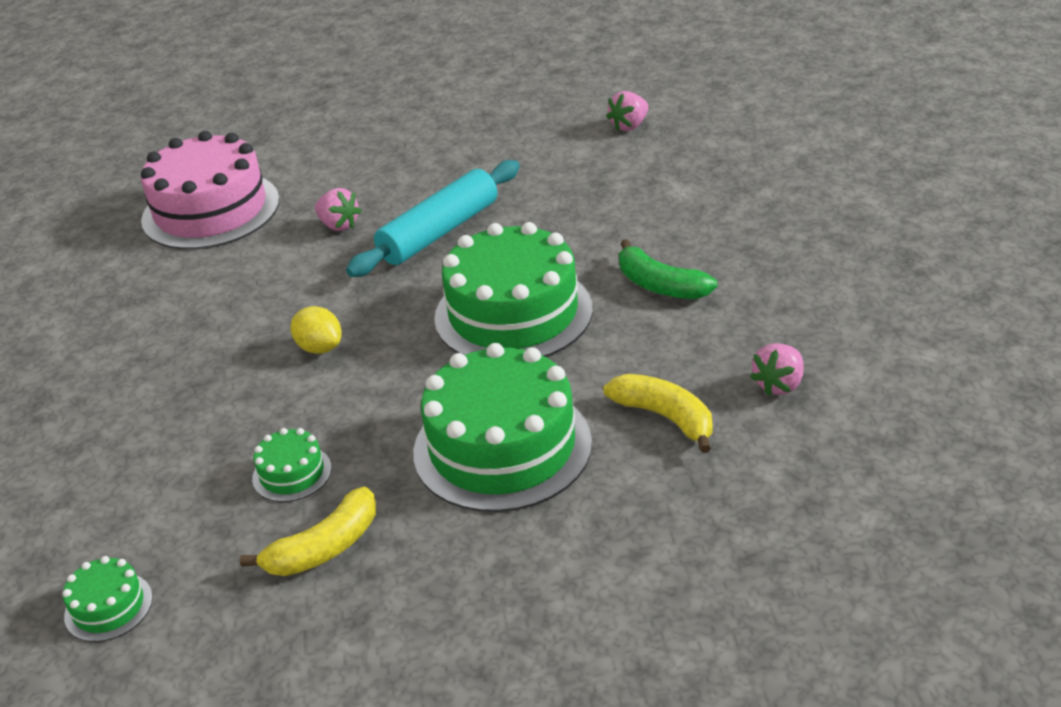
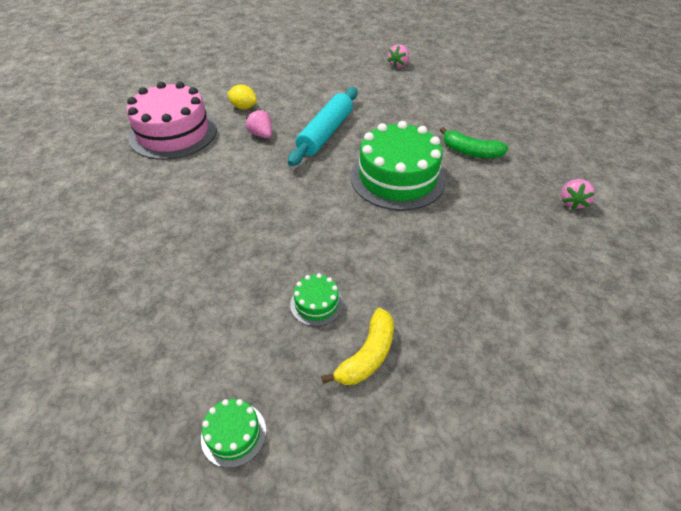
camera: 20 degrees left, 10 degrees up
(320, 348) = (290, 214): yellow lemon -> yellow lemon (243, 107)
(339, 225) = (261, 134): pink strawberry -> pink strawberry turned 150 degrees counterclockwise
(502, 447) = (441, 264): green cake -> none
(665, 417) = (523, 231): yellow banana -> none

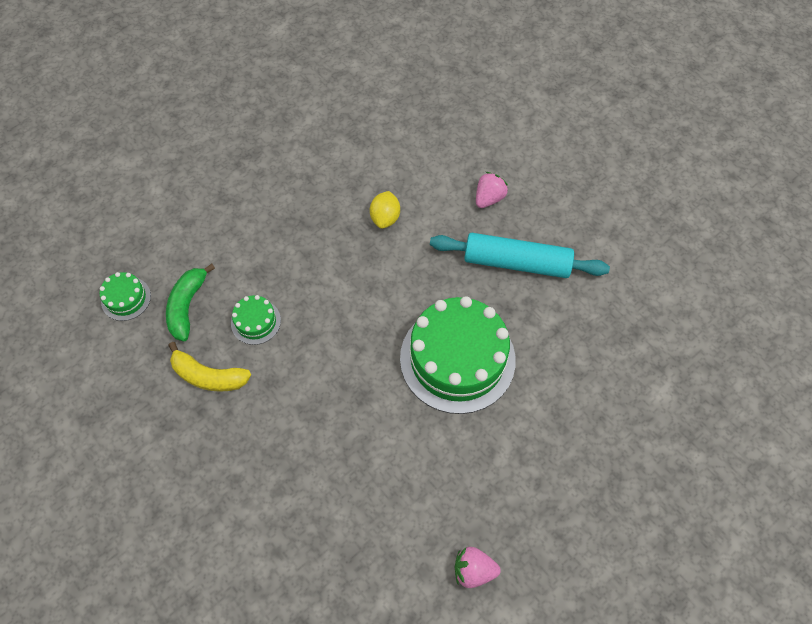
camera: 75 degrees right, 15 degrees up
(173, 133) = (461, 116): pink cake -> none
(243, 107) = (536, 162): yellow lemon -> yellow lemon (385, 218)
(398, 65) = (724, 314): pink strawberry -> none
(470, 152) = (538, 437): green banana -> green banana (187, 306)

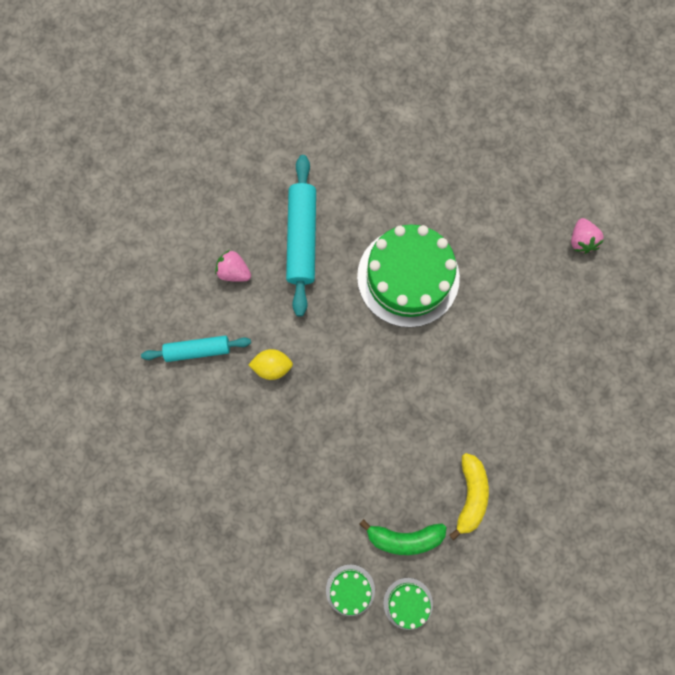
camera: 100 degrees left, 15 degrees up
(256, 322) = (407, 465): green cake -> green cake (350, 590)
(414, 160) = (198, 350): none -> turquoise rolling pin

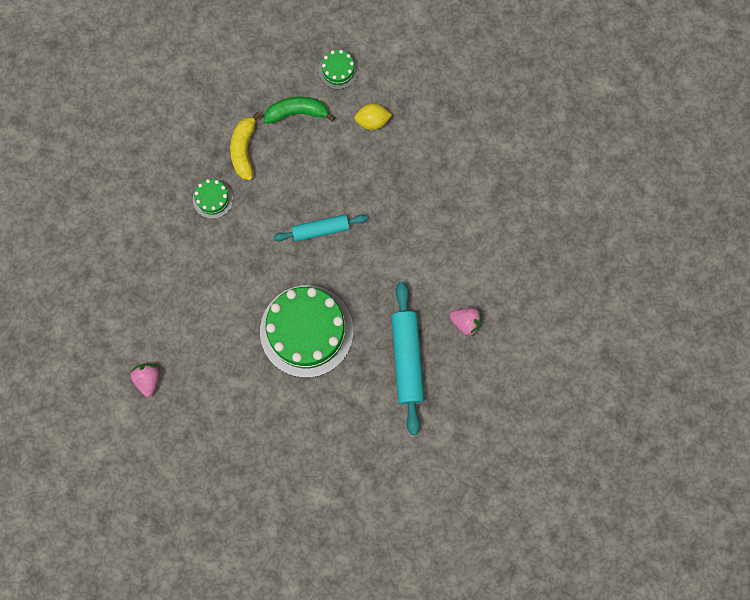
camera: 175 degrees right, 0 degrees up
(198, 350) = (488, 249): turquoise rolling pin -> turquoise rolling pin (320, 230)
(272, 366) = (421, 240): yellow lemon -> yellow lemon (372, 121)
(408, 603) = (291, 64): green cake -> green cake (212, 199)

